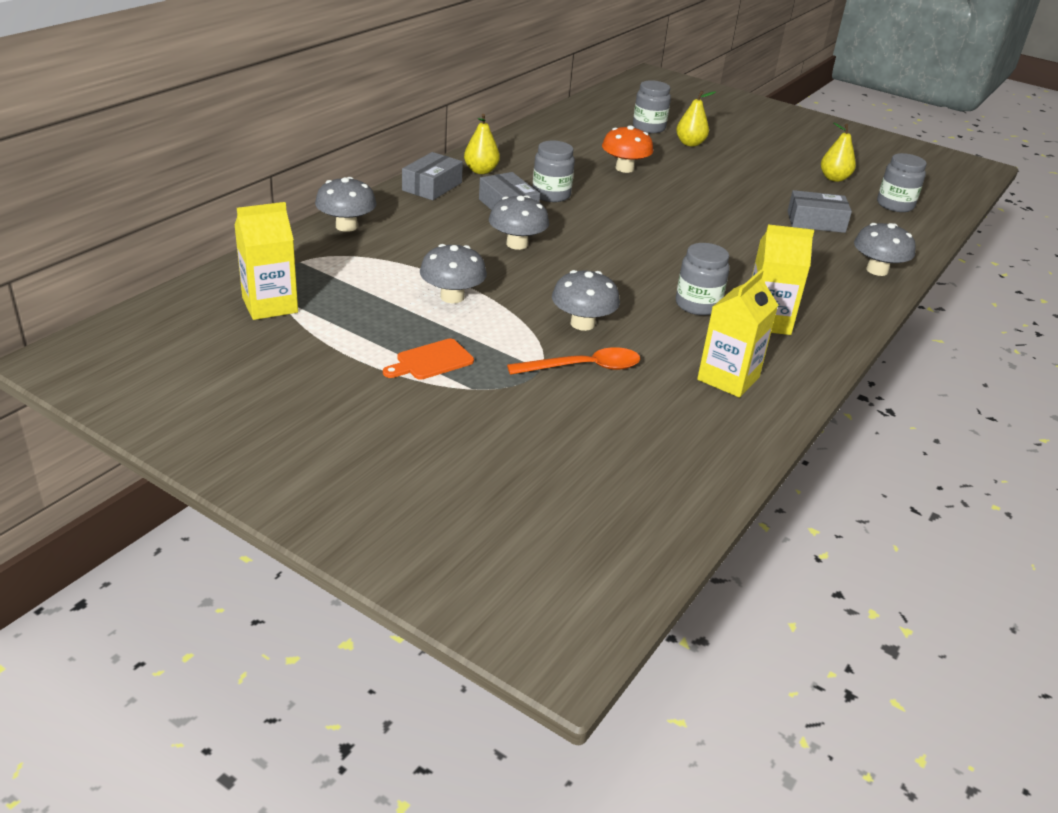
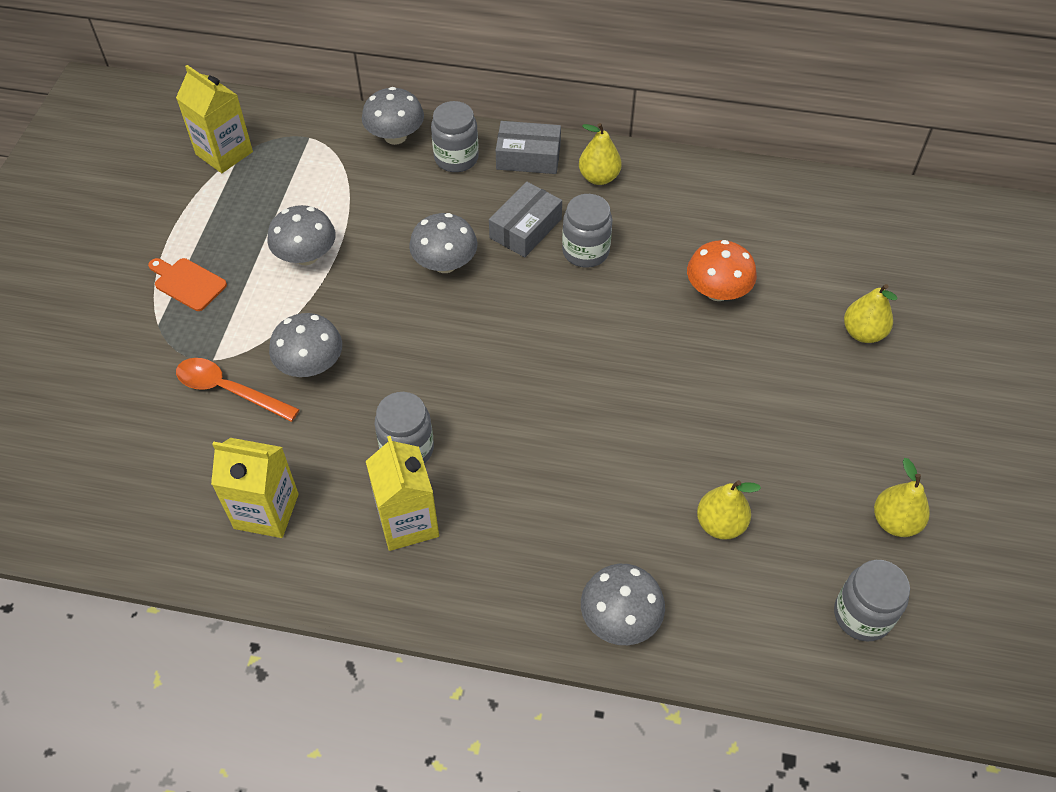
camera: 70 degrees right, 20 degrees up
(583, 368) = (229, 390): orange spoon -> orange spoon turned 150 degrees clockwise
(648, 128) = (875, 278): grey jar -> grey jar (456, 158)
(816, 222) = (720, 524): grey box -> yellow pear

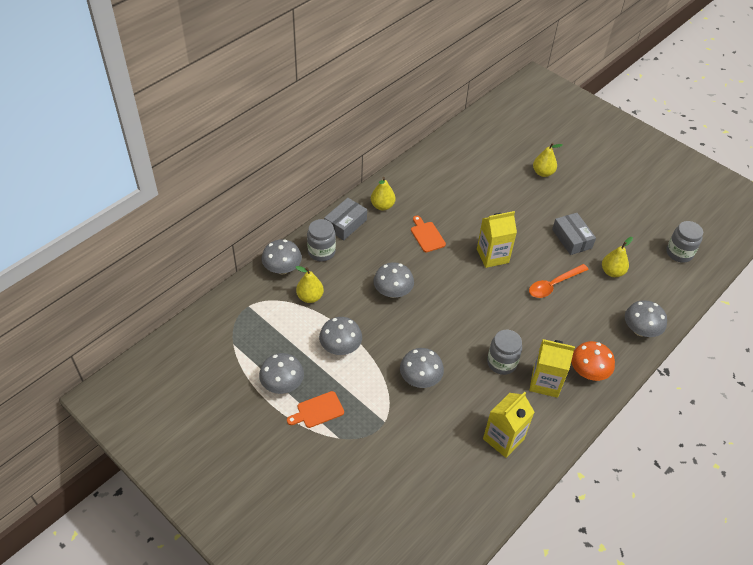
camera: 60 degrees left, 5 degrees down
(207, 229) = (282, 384): none -> grey mushroom
(224, 153) = (225, 350): yellow carton -> yellow carton (492, 256)
(229, 390) = (412, 422): orange spoon -> orange spoon (553, 285)
(525, 228) = (394, 249): grey box -> grey box (572, 239)
(585, 251) = (427, 235): grey jar -> orange cutting board
(717, 291) = (486, 204): orange mushroom -> orange mushroom (588, 372)
(895, 522) = (642, 219): yellow pear -> yellow pear (310, 297)

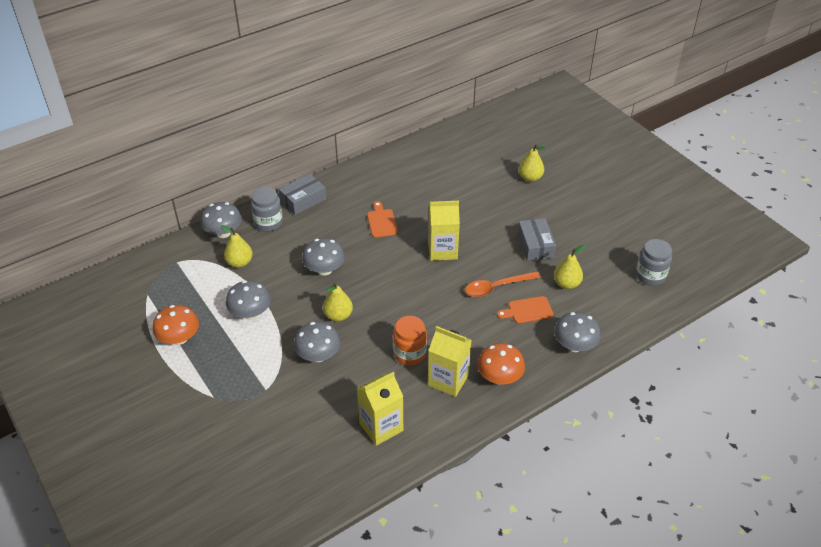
camera: 15 degrees right, 5 degrees down
(282, 384) = (179, 338): grey mushroom -> orange mushroom
(318, 410) = (203, 368): orange cutting board -> orange cutting board (527, 310)
(382, 206) = (347, 188): yellow pear -> yellow pear (338, 315)
(501, 363) = (409, 354): grey jar -> orange jar

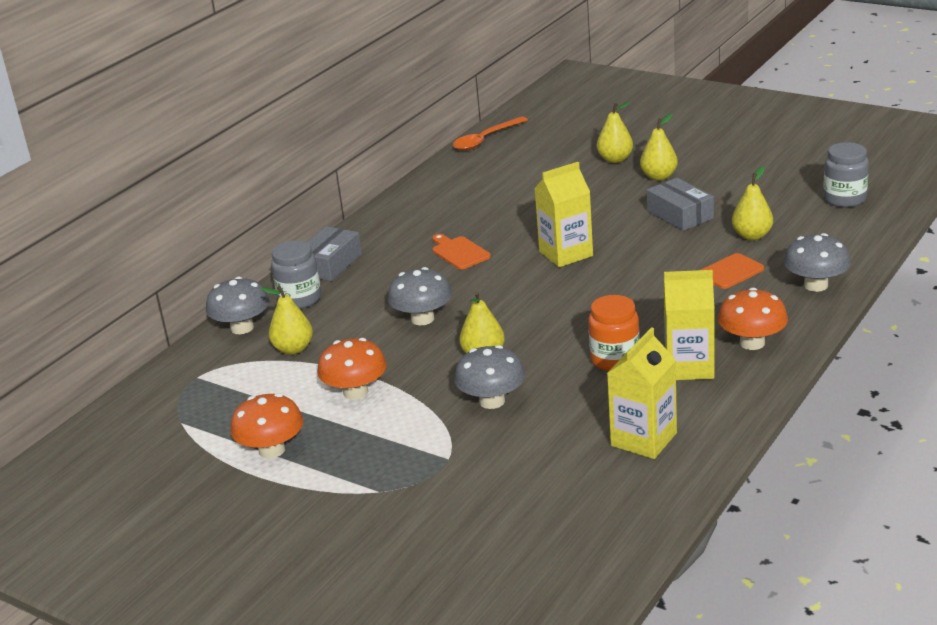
camera: 20 degrees left, 15 degrees down
(250, 313) = (355, 392): grey mushroom -> orange mushroom
(497, 287) = (668, 265): orange spoon -> orange spoon (485, 139)
(546, 205) = (659, 176): none -> yellow pear

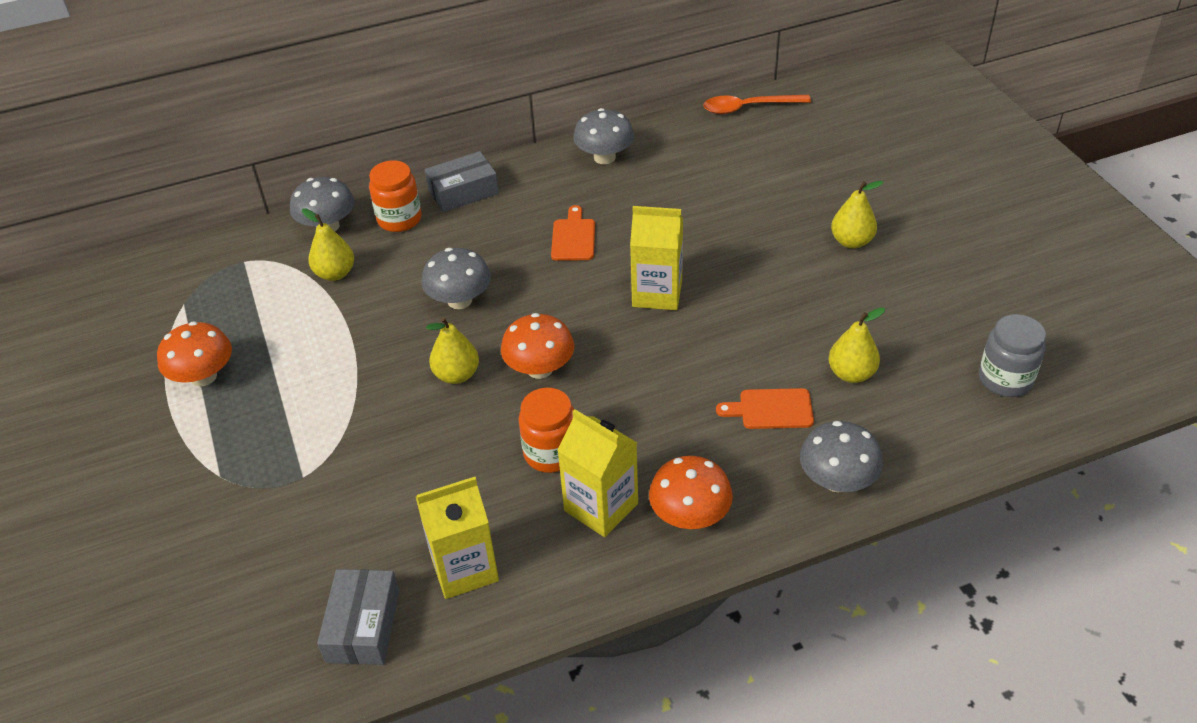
camera: 35 degrees right, 15 degrees up
(300, 299) = (399, 219): grey jar -> orange jar
(355, 392) = (323, 353): orange mushroom -> orange mushroom (540, 369)
(492, 401) = (404, 434): grey mushroom -> grey mushroom (604, 157)
(615, 159) = (836, 196): yellow pear -> none
(680, 214) = (814, 304): grey box -> grey box (363, 626)

